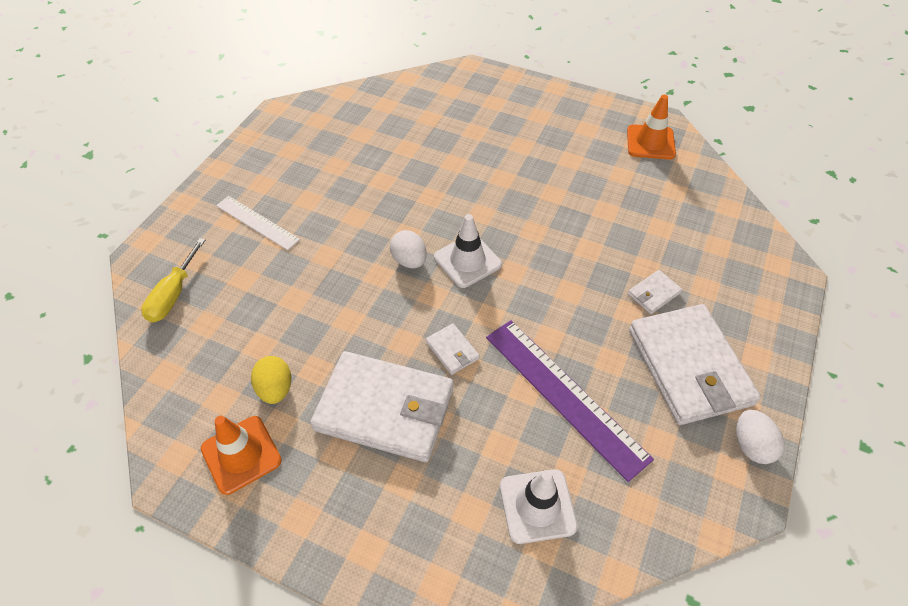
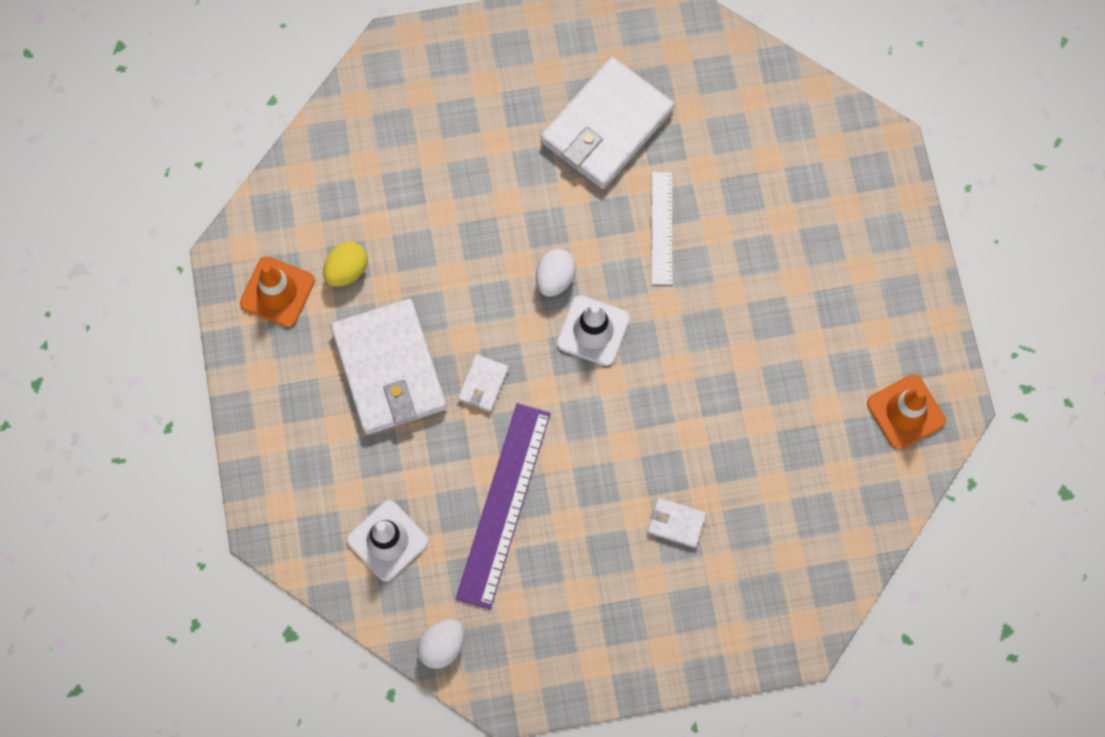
camera: 55 degrees right, 20 degrees up
(173, 295) = (373, 111): yellow screwdriver -> none
(257, 222) = (499, 109): white ruler -> white ruler (661, 228)
(689, 367) = (609, 595): white wallet -> white wallet (606, 126)
(751, 445) = (560, 683): white egg -> white egg (442, 646)

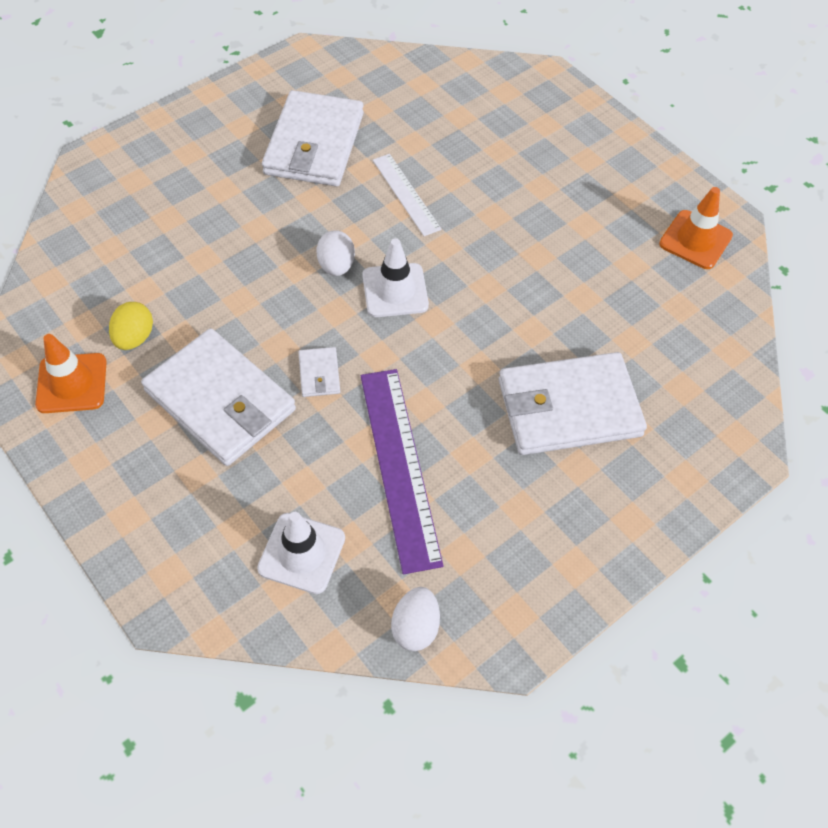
camera: 30 degrees left, 15 degrees down
(676, 523) = (568, 408): white wallet -> white wallet, size x2.40

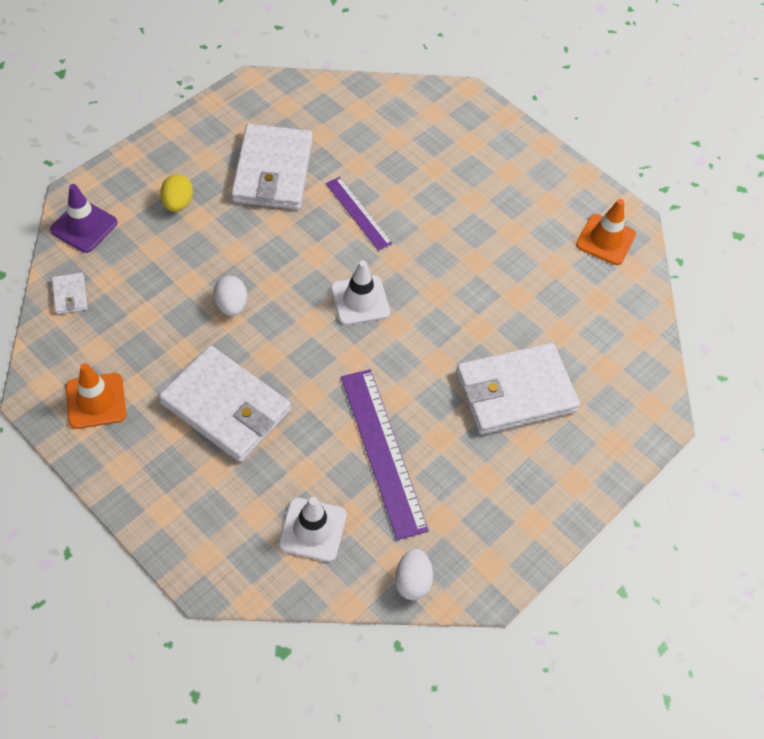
camera: 10 degrees left, 0 degrees up
(93, 191) = (84, 226): none -> purple traffic cone
(135, 338) = (143, 357): yellow egg -> yellow egg (177, 203)
(319, 374) = (306, 378): white wallet -> white wallet (70, 295)
(336, 266) = (307, 282): white egg -> white egg (231, 305)
(406, 194) = (358, 213): white ruler -> purple ruler

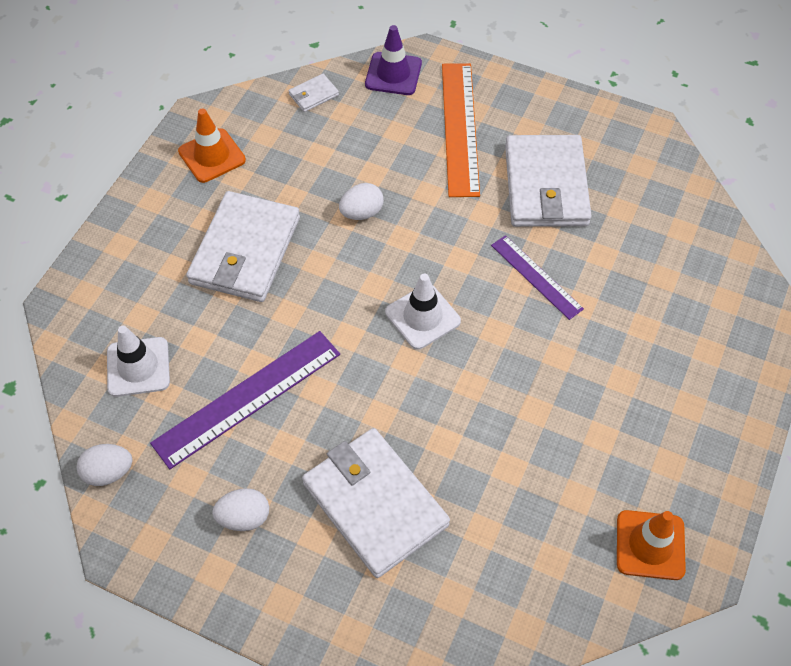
camera: 75 degrees right, 0 degrees up
(177, 203) = (459, 128): yellow egg -> orange ruler
(272, 171) = (546, 185): white wallet -> white wallet turned 75 degrees counterclockwise
(358, 213) = (536, 277): purple ruler -> purple ruler turned 75 degrees counterclockwise
(494, 487) = (244, 517): none -> white egg

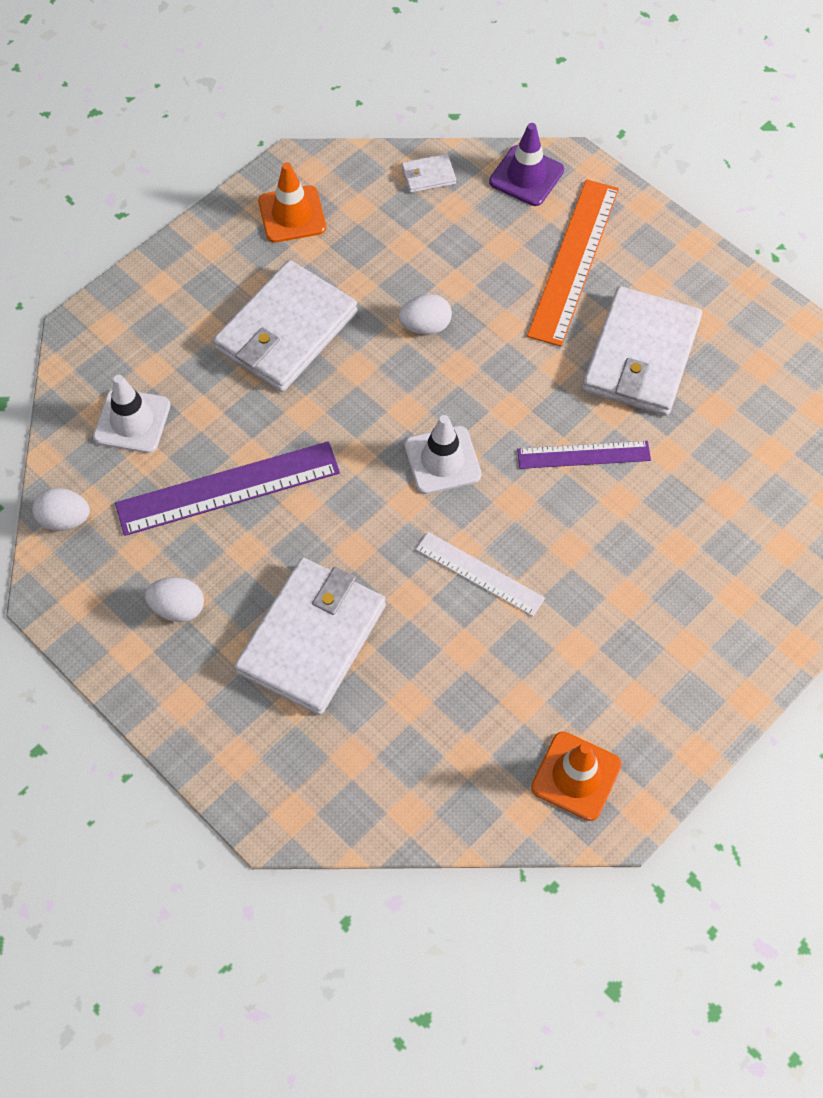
camera: 20 degrees right, 5 degrees up
(375, 504) = (312, 638): white wallet -> white wallet turned 45 degrees clockwise
(494, 400) = (480, 573): none -> white ruler
(536, 277) = (583, 455): purple ruler -> purple ruler turned 75 degrees counterclockwise

